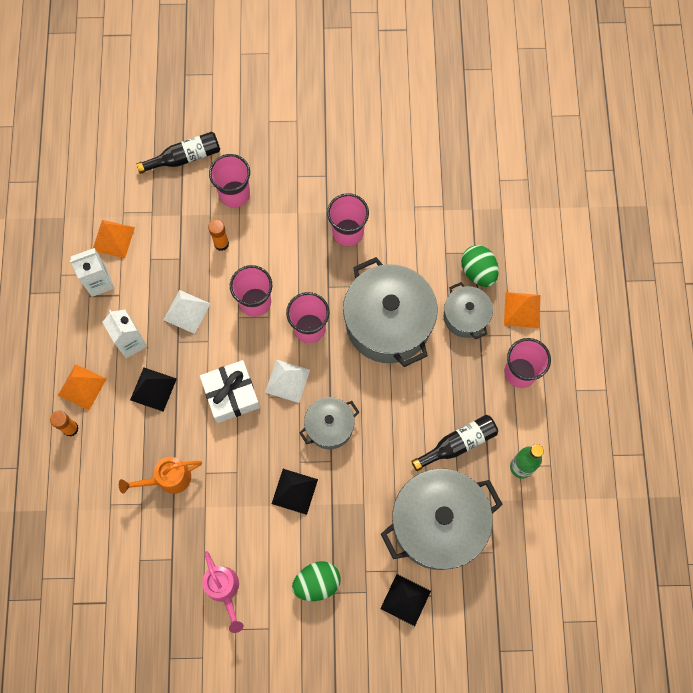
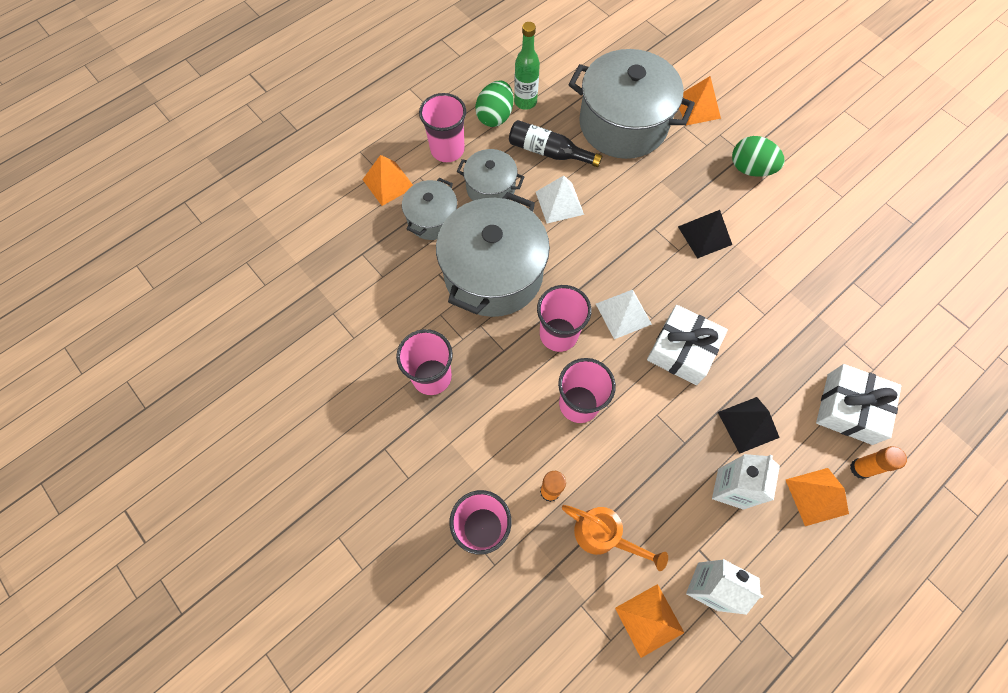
camera: 130 degrees left, 5 degrees down
(104, 461) = (849, 408): none -> white gift
(168, 479) = (802, 340): orange watering can -> orange watering can (603, 536)
(184, 157) = (485, 629): black bottle -> none
(187, 311) = (649, 461): white pyramid -> white pyramid (559, 203)
(224, 590) = (828, 226): pink watering can -> none
(329, 426) = (628, 250): grey pot -> grey pot (490, 188)
(405, 599) = (697, 108): black pyramid -> orange pyramid
(478, 272) = (379, 238): green egg -> green egg (495, 116)

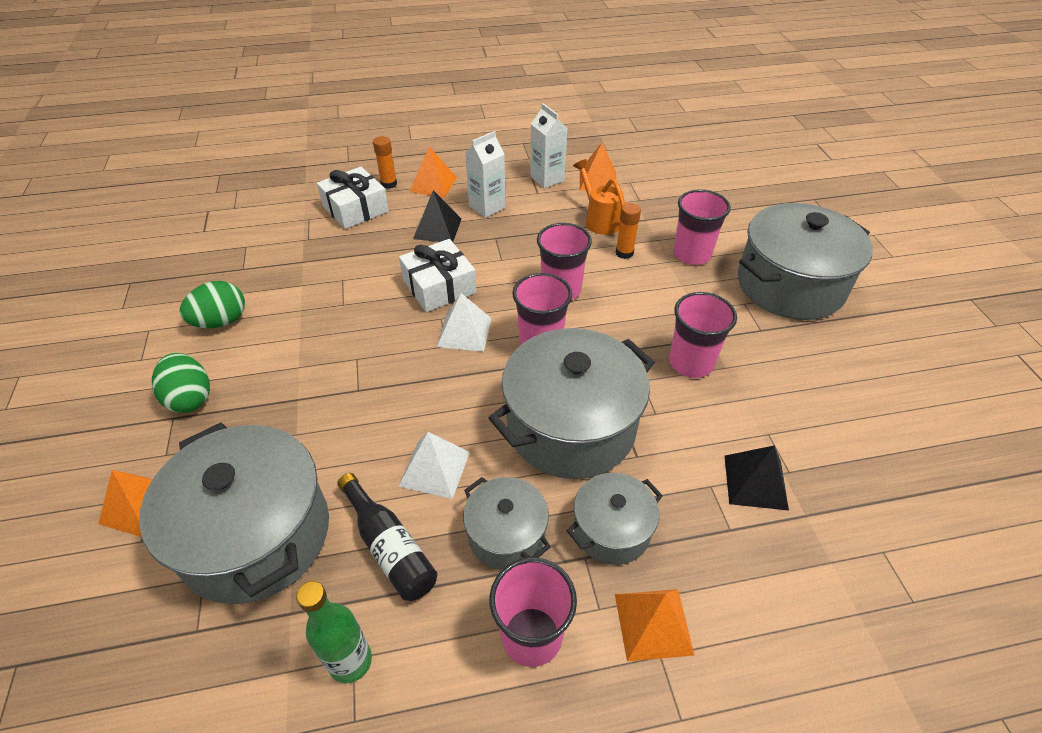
camera: 150 degrees left, 20 degrees down
(370, 532) = (790, 285): none -> grey pot
(495, 116) = (418, 659): green egg -> green egg (221, 321)
(704, 235) = (317, 359): black pyramid -> black pyramid (755, 482)

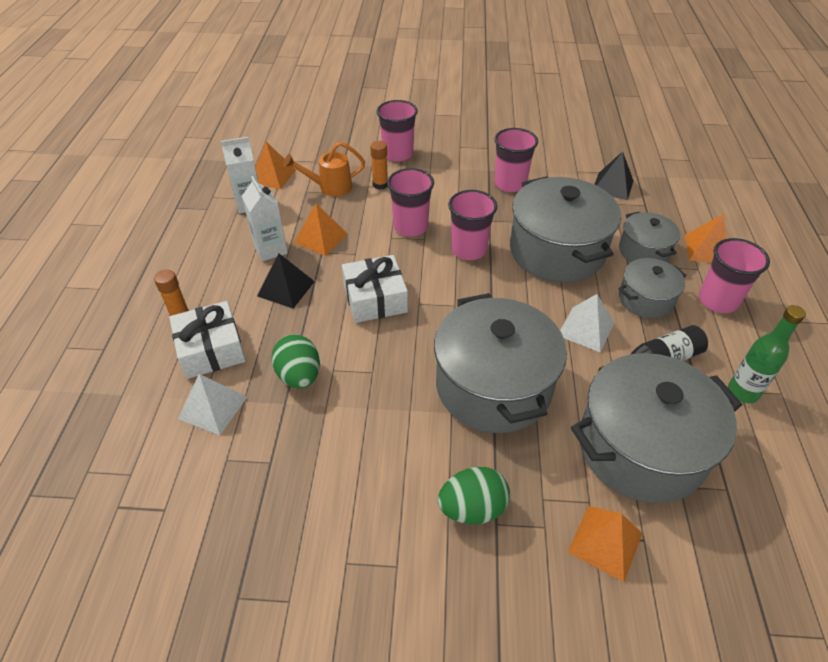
camera: 75 degrees left, 0 degrees up
(221, 321) = (359, 482): green egg -> green egg (299, 376)
(433, 184) = (206, 281): orange pyramid -> orange pyramid (321, 238)
(464, 332) = (442, 291): white pyramid -> white pyramid (213, 407)
(790, 285) = (449, 124): grey pot -> grey pot (493, 386)

